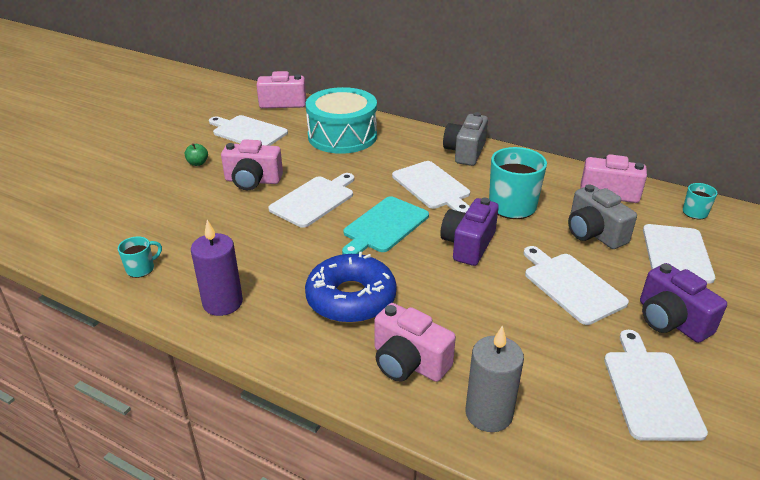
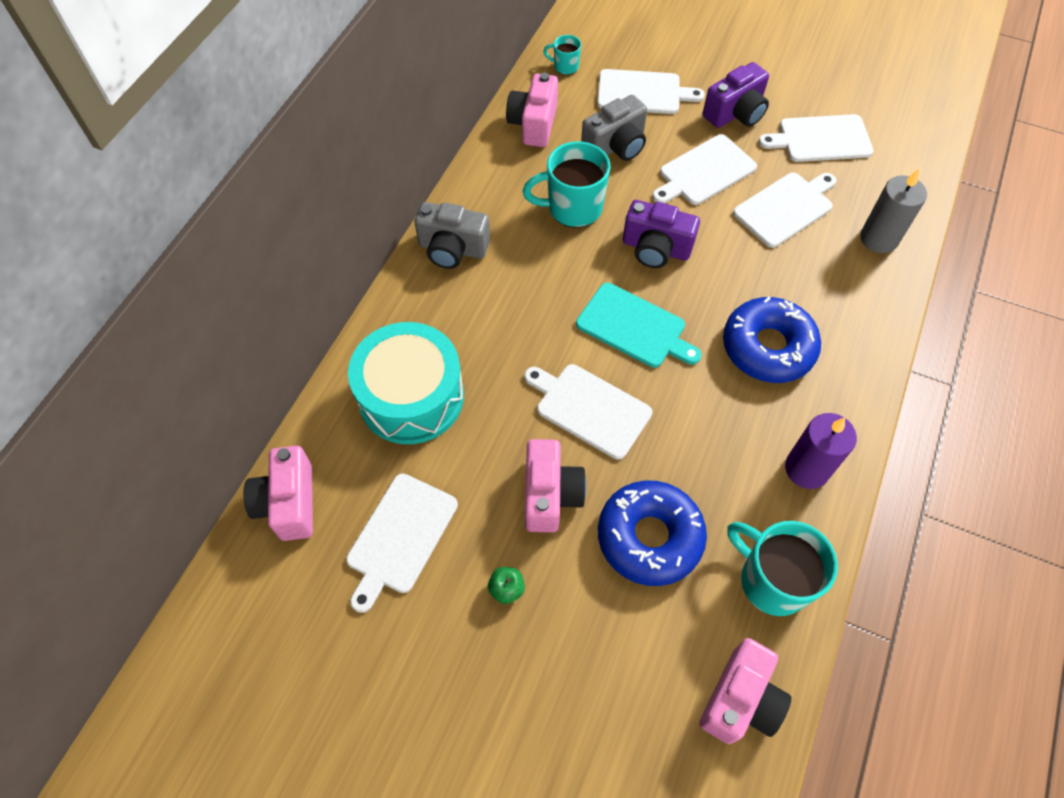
camera: 95 degrees left, 25 degrees up
(141, 269) = (771, 580): turquoise mug -> turquoise mug, size x1.99
(203, 217) = (649, 537): none -> blue donut
(408, 362) = (841, 294): pink camera -> pink camera (740, 700)
(432, 186) = (541, 282): white cutting board -> white cutting board (785, 208)

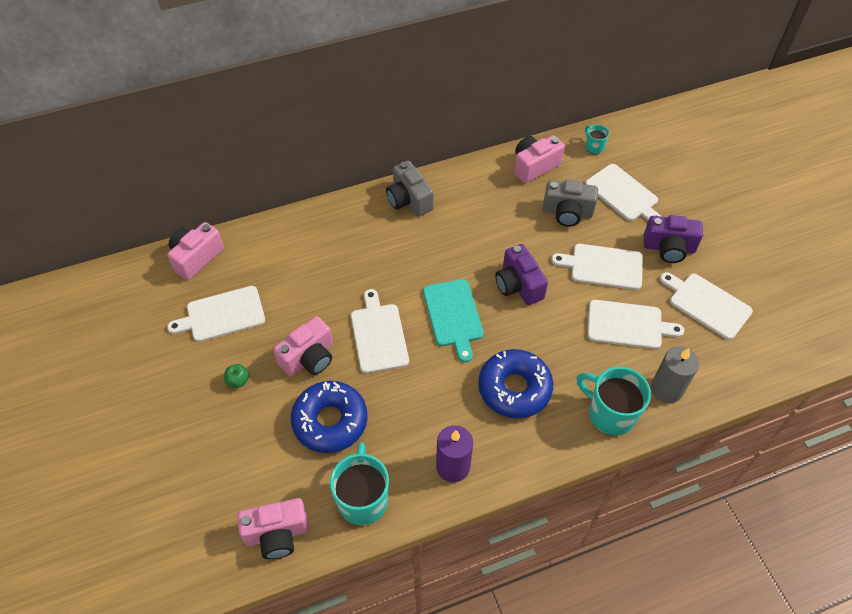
camera: 45 degrees right, 5 degrees down
(411, 396) = (302, 256): turquoise drum -> none
(573, 208) = (499, 228): turquoise mug -> turquoise mug (610, 413)

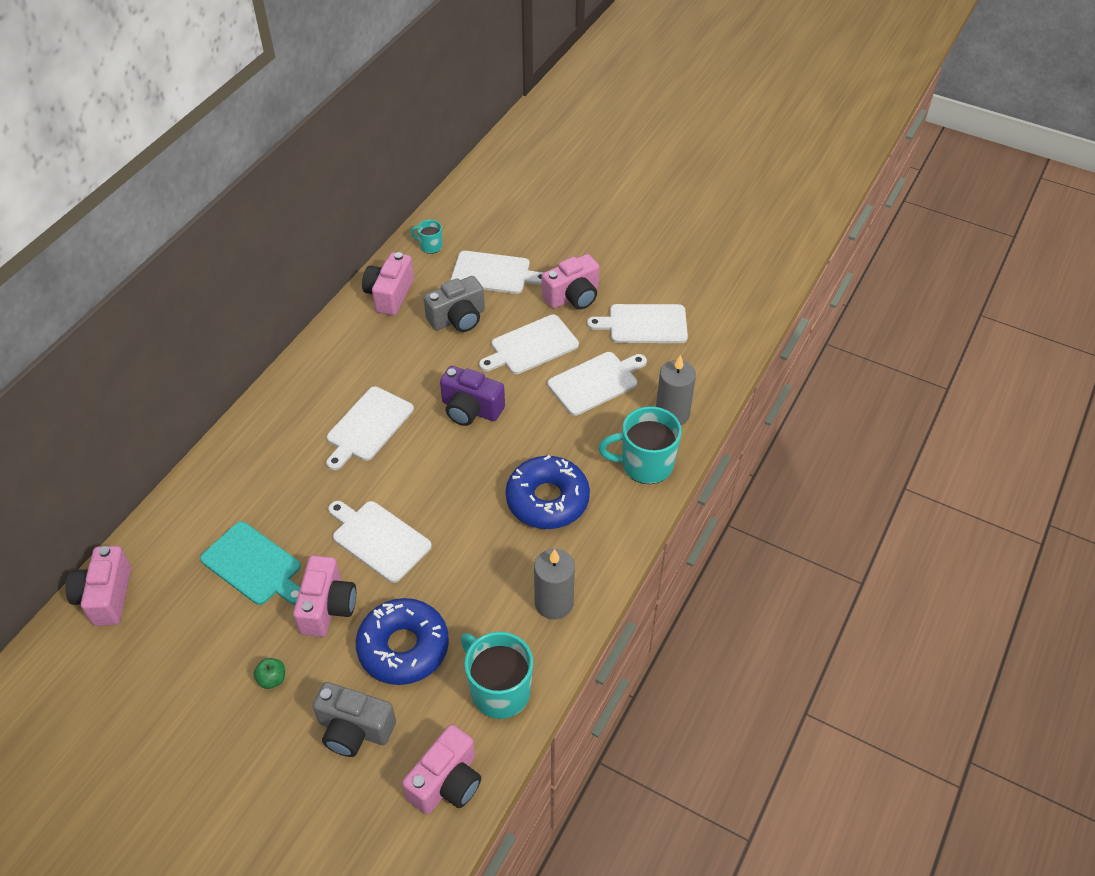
camera: 40 degrees left, 5 degrees down
(222, 315) = (193, 630): white cutting board -> white cutting board (368, 426)
(409, 200) = (292, 397): grey camera -> grey camera (354, 730)
(453, 315) = (434, 474): turquoise cutting board -> turquoise cutting board (253, 565)
(453, 466) = (554, 603): purple candle -> grey candle
(668, 248) = (573, 296): purple camera -> pink camera

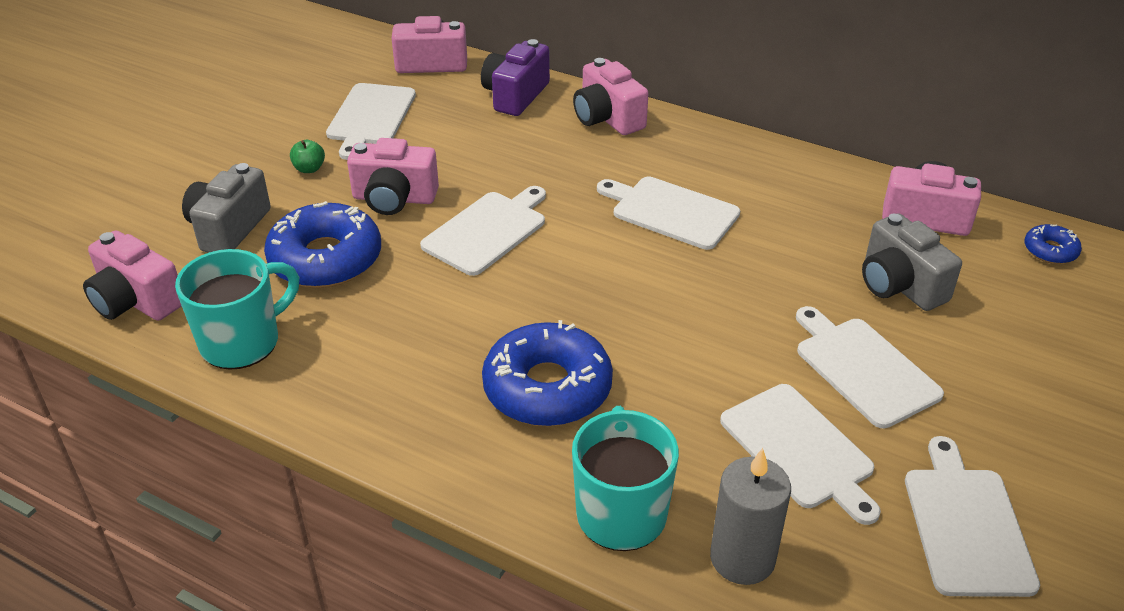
camera: 90 degrees right, 10 degrees down
(253, 565) = (458, 144): turquoise cutting board -> none
(430, 246) = (1050, 250): turquoise mug -> blue donut
(470, 409) = (715, 304): purple camera -> purple camera (515, 95)
(494, 273) = (1019, 322): white cutting board -> white cutting board (370, 117)
(554, 603) = (364, 395): grey candle -> none
(573, 296) = (1002, 422): pink camera -> pink camera (607, 118)

